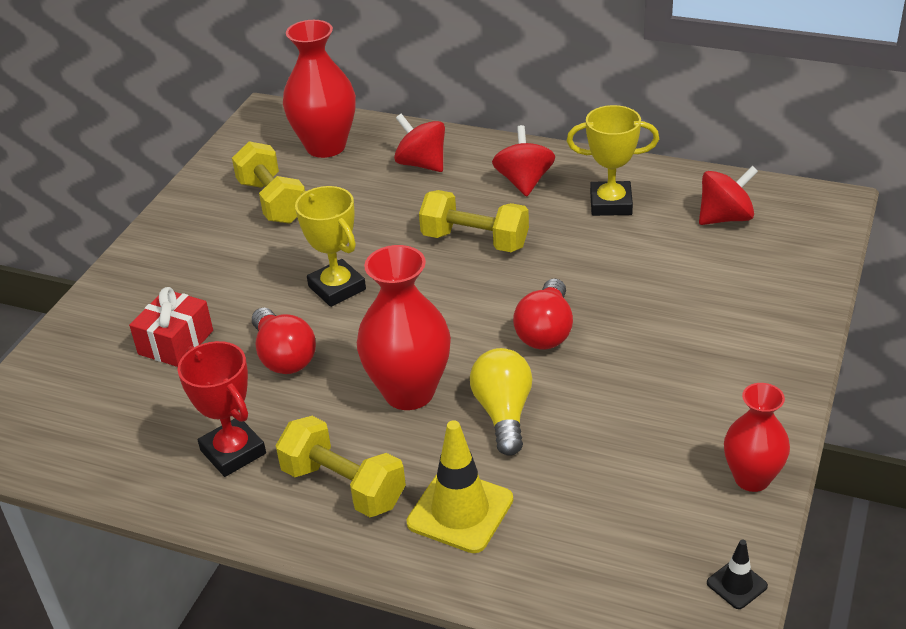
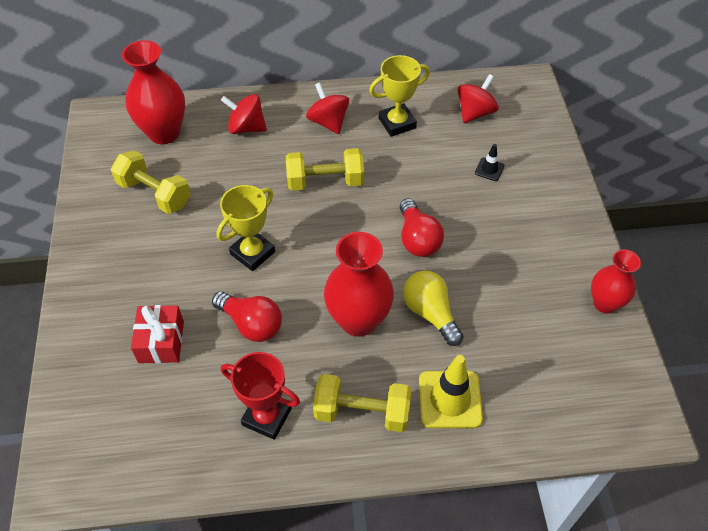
camera: 30 degrees left, 15 degrees up
(337, 288) = (252, 253): yellow trophy -> yellow trophy turned 75 degrees counterclockwise
(737, 584) = (640, 382): black traffic cone -> black traffic cone (489, 169)

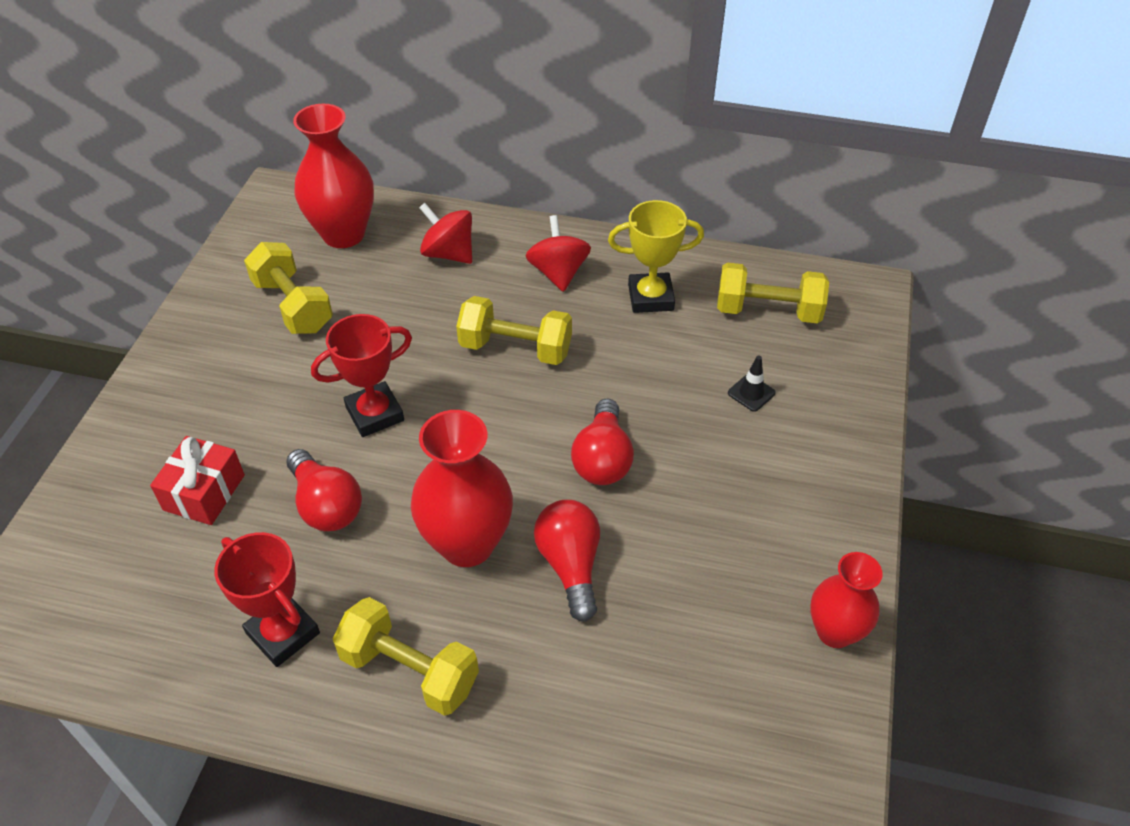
camera: 20 degrees right, 5 degrees down
(252, 253) = (375, 414): yellow trophy -> red trophy
(430, 313) = (570, 565): yellow light bulb -> red light bulb
(450, 399) = (539, 694): yellow traffic cone -> none
(475, 112) = (768, 311): red spinning top -> yellow dumbbell

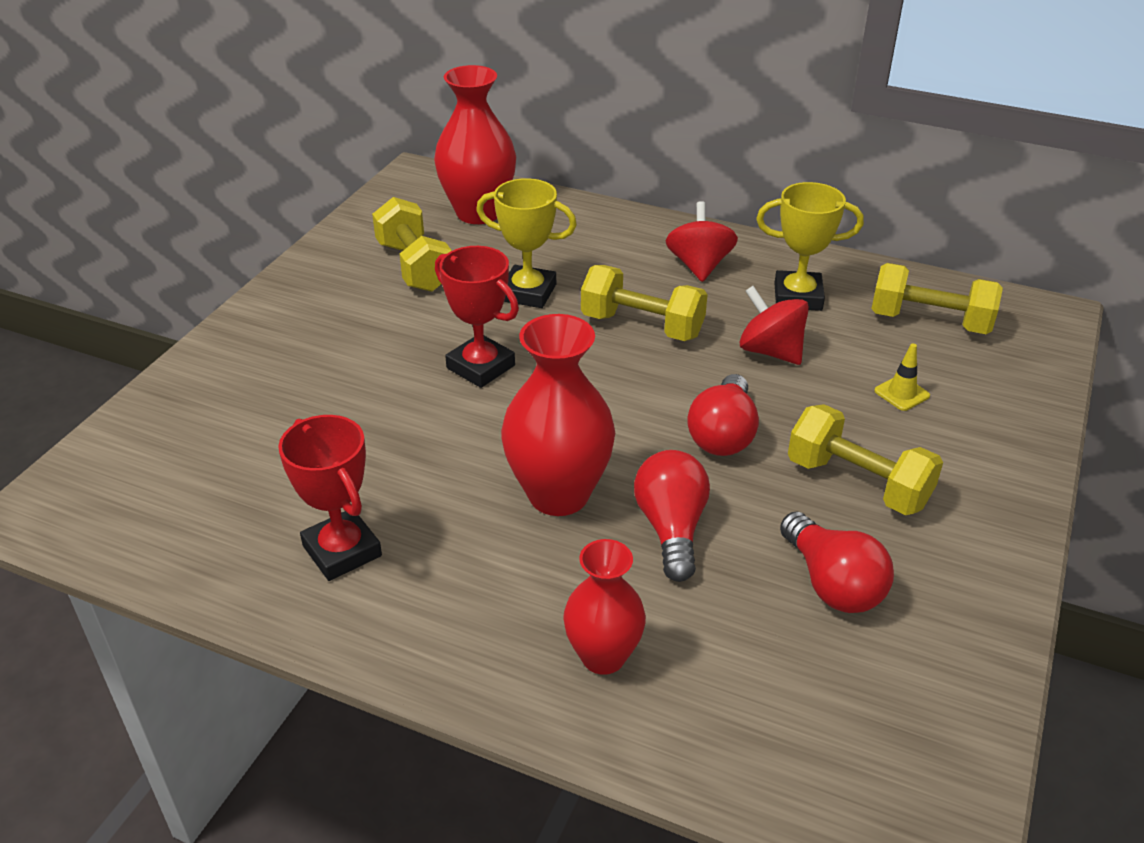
camera: 10 degrees right, 10 degrees down
(204, 492) = (288, 415): red gift -> none
(326, 505) = (412, 441): red light bulb -> red light bulb (832, 583)
(375, 414) = (480, 367): red trophy -> red trophy turned 60 degrees clockwise
(405, 323) = (528, 292): none -> yellow trophy
(409, 670) = (473, 604): yellow dumbbell -> yellow dumbbell (857, 483)
(448, 253) = (584, 239): red spinning top -> red spinning top (770, 351)
(751, 393) = (901, 393): black traffic cone -> yellow traffic cone
(834, 632) = (977, 634): red vase -> red vase (603, 656)

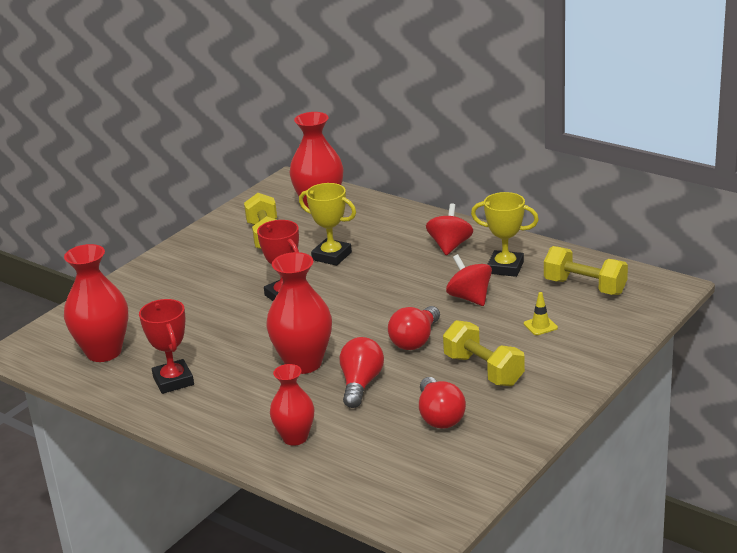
camera: 15 degrees right, 10 degrees down
(199, 500) = (104, 352): none -> red vase
(642, 326) = (395, 279): yellow dumbbell -> none

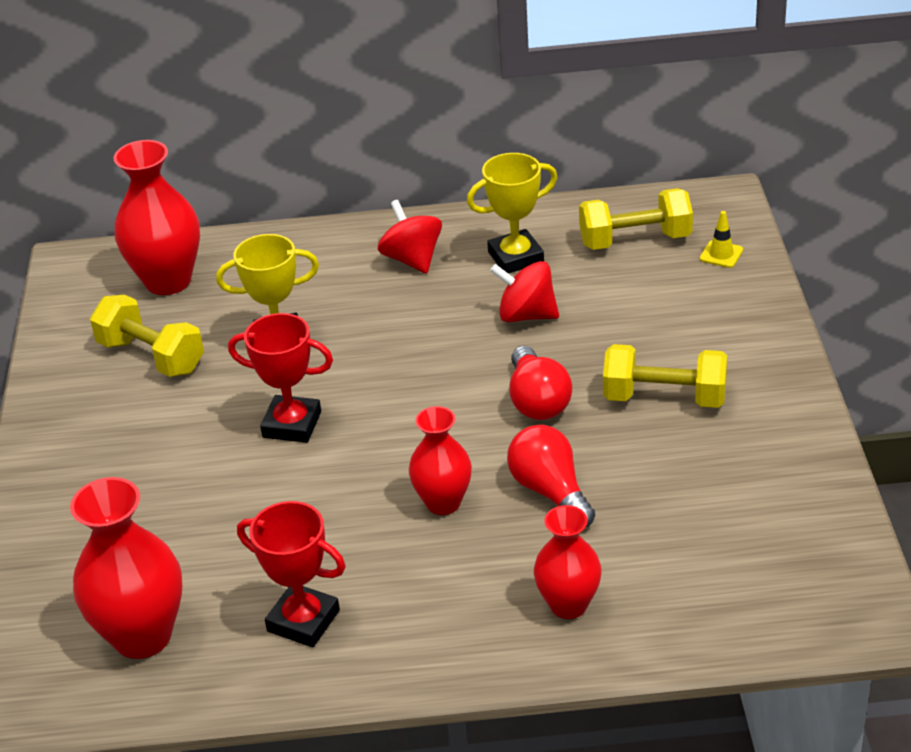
camera: 40 degrees left, 10 degrees up
(303, 363) = (443, 502): red vase -> red vase, size x0.63
(439, 416) = (694, 481): red light bulb -> none
(540, 326) = (651, 311): yellow traffic cone -> yellow traffic cone (721, 254)

